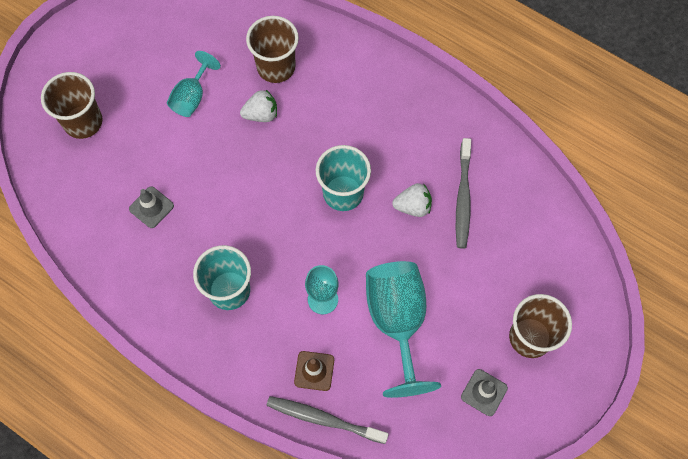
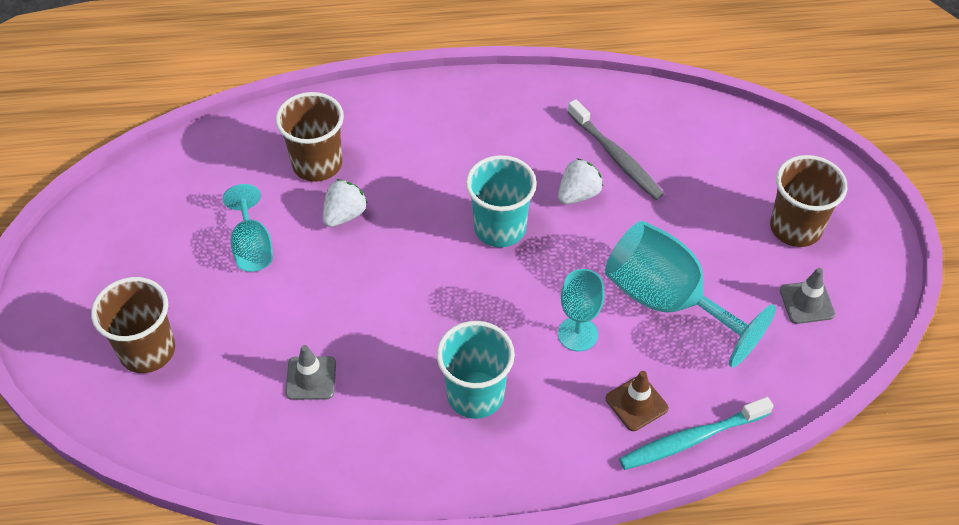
camera: 40 degrees left, 15 degrees down
(323, 419) = (691, 439): grey toothbrush -> turquoise toothbrush

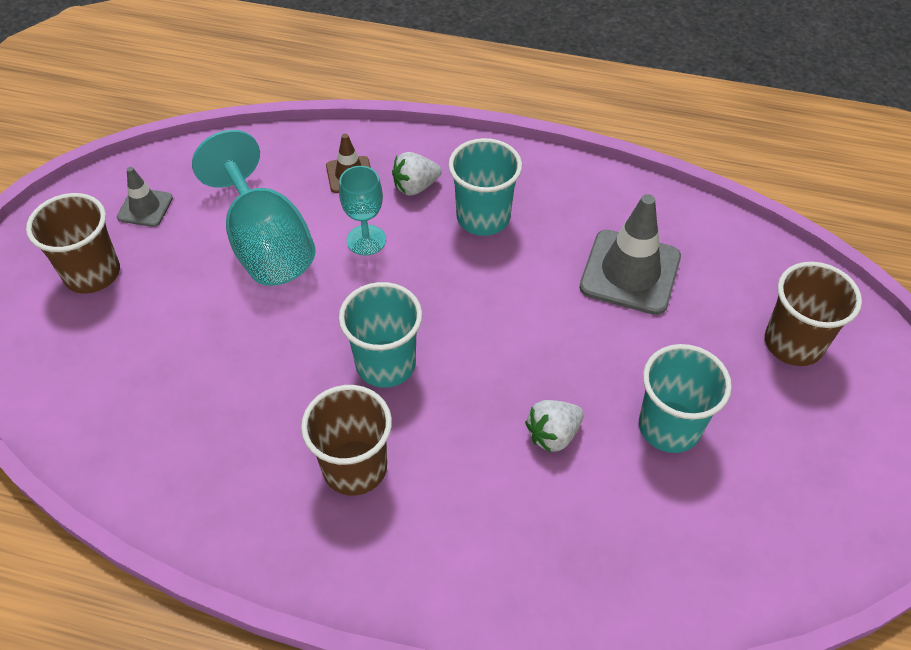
camera: 160 degrees left, 0 degrees up
(252, 247) = (669, 427): turquoise goblet -> turquoise cup
(311, 378) = (630, 272): grey traffic cone -> grey traffic cone, size x1.86
(317, 164) = (569, 518): brown cup -> brown cup (355, 467)
(578, 194) = (280, 377): white strawberry -> white strawberry (415, 187)
(616, 157) = (209, 410): grey toothbrush -> none
(691, 439) = (323, 140): turquoise toothbrush -> none

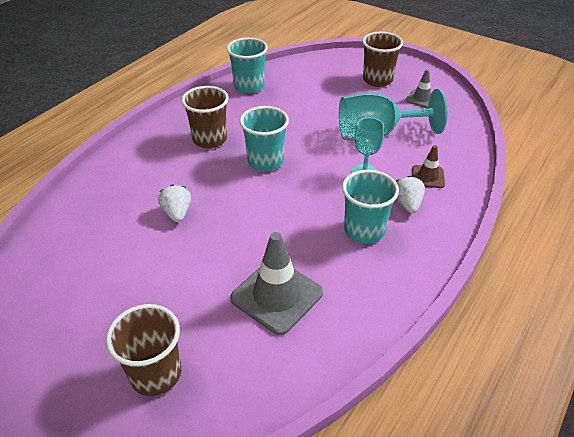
camera: 110 degrees right, 10 degrees down
(669, 427) = (144, 267): turquoise cup -> turquoise cup (249, 86)

